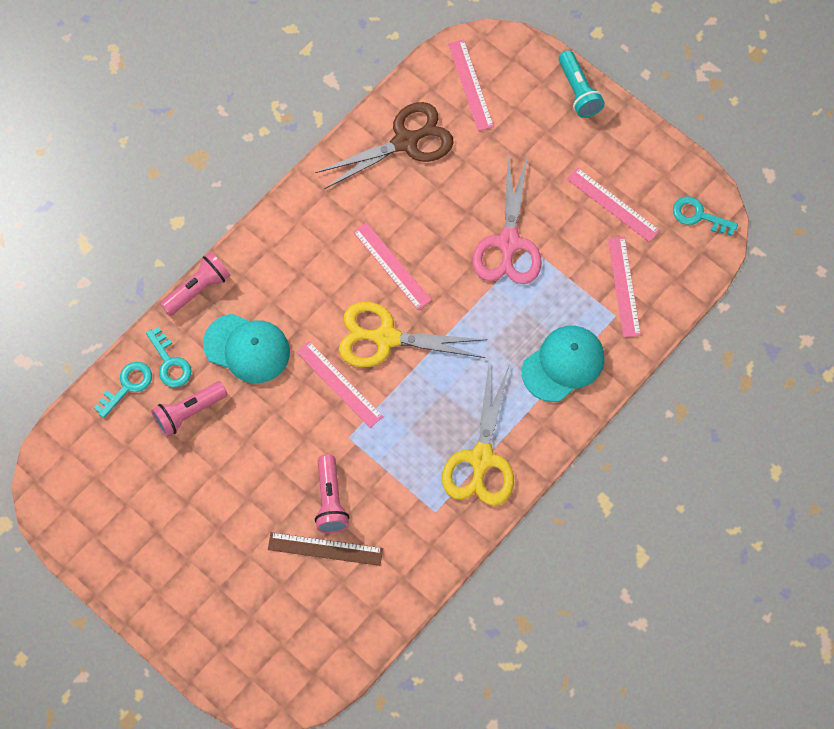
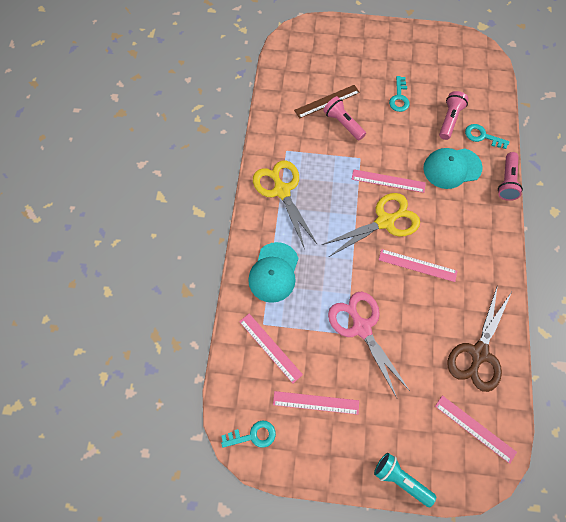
camera: 145 degrees right, 0 degrees up
(127, 386) = (491, 113): turquoise key -> turquoise key (399, 97)

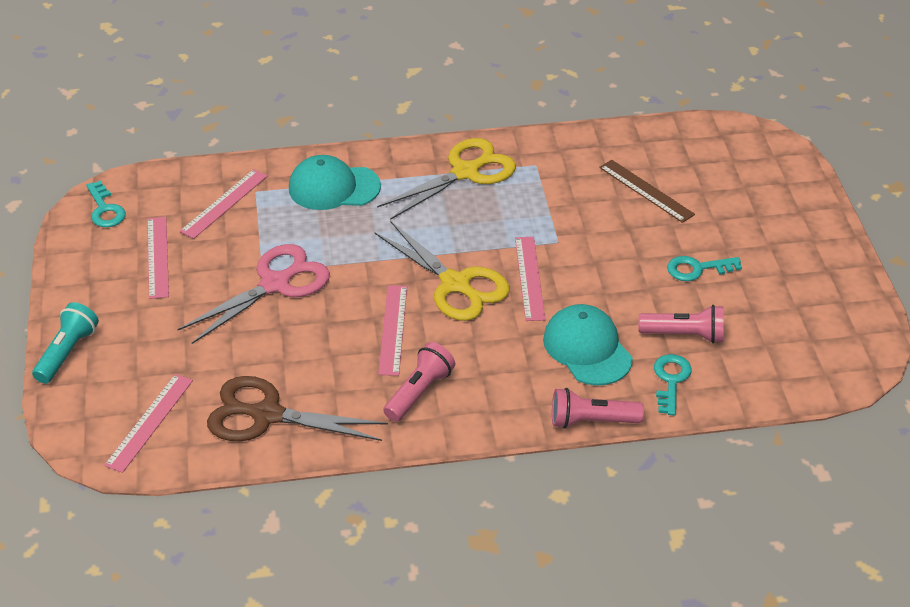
camera: 75 degrees right, 25 degrees down
(343, 123) = (613, 214): pink flashlight -> pink flashlight (419, 392)

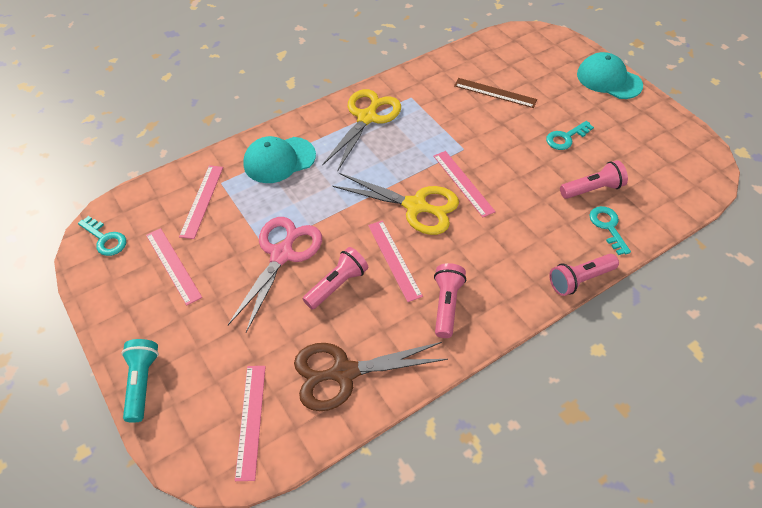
camera: 25 degrees left, 10 degrees up
(314, 332) = (337, 285): none -> pink flashlight
(587, 348) = (538, 223): turquoise cap -> turquoise cap (608, 79)

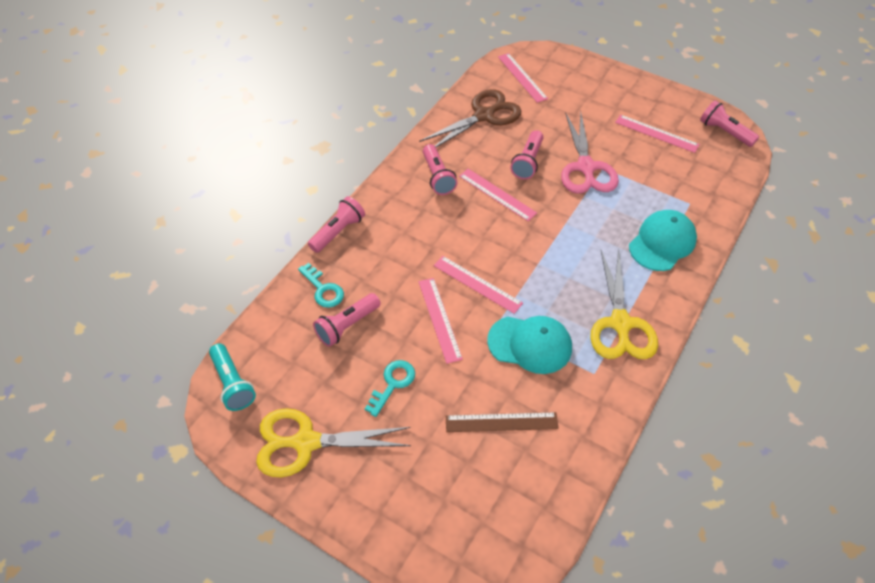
camera: 155 degrees right, 0 degrees up
(105, 239) = (724, 132): turquoise key -> pink flashlight
(142, 383) = (603, 72): turquoise flashlight -> turquoise flashlight (233, 383)
(202, 201) = (688, 183): pink ruler -> pink ruler (439, 319)
(415, 206) = (508, 244): yellow scissors -> yellow scissors (306, 442)
(608, 79) = (363, 513): turquoise cap -> turquoise cap (530, 344)

